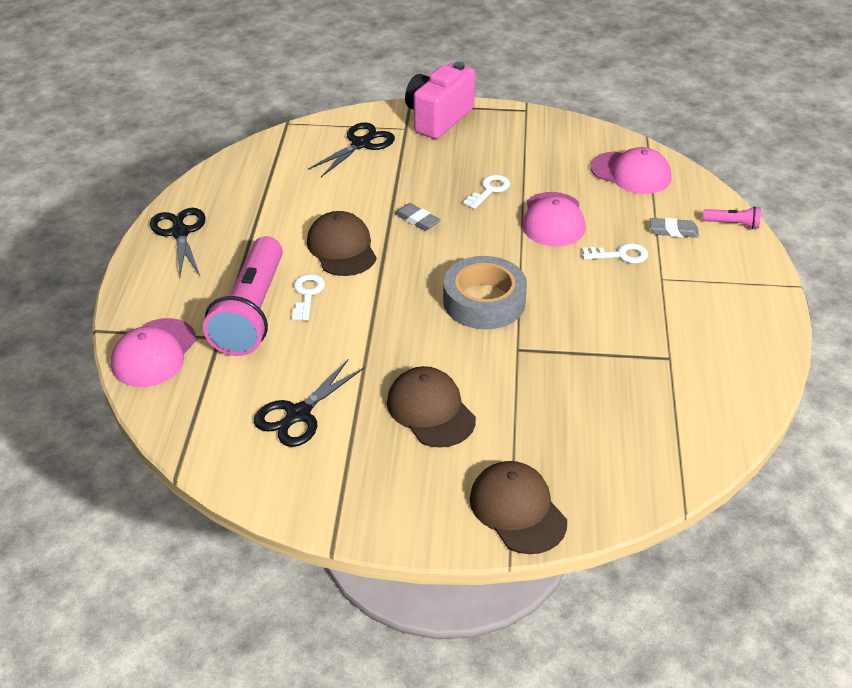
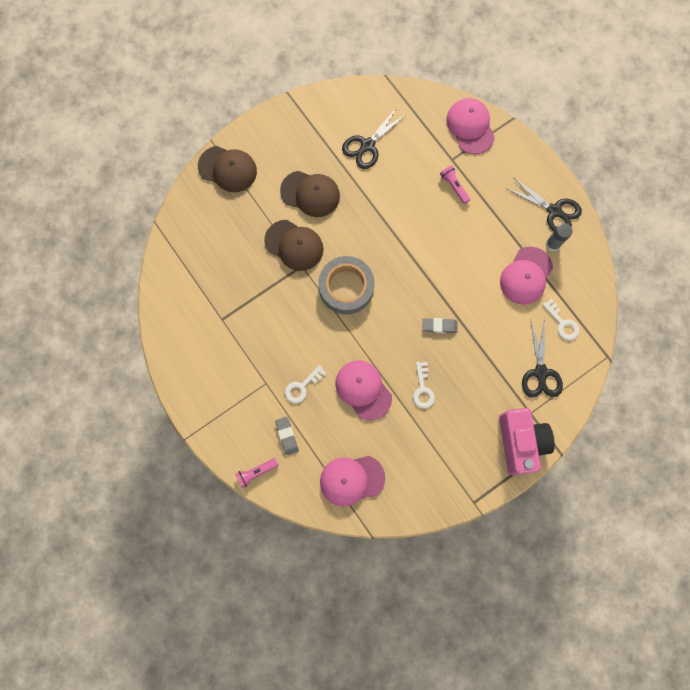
camera: 140 degrees right, 35 degrees up
(220, 212) = (553, 244): none -> grey glue stick
(251, 312) = (454, 186): pink flashlight -> pink flashlight, size x0.41
(280, 206) = (526, 276): none -> pink cap
(298, 414) = (367, 145): black scissors -> black scissors turned 135 degrees counterclockwise
(307, 294) = (440, 220): white key -> white key (562, 323)
(342, 248) = (457, 269): brown cap -> brown cap (294, 245)
(673, 231) = (287, 436): grey eraser -> grey eraser turned 75 degrees counterclockwise

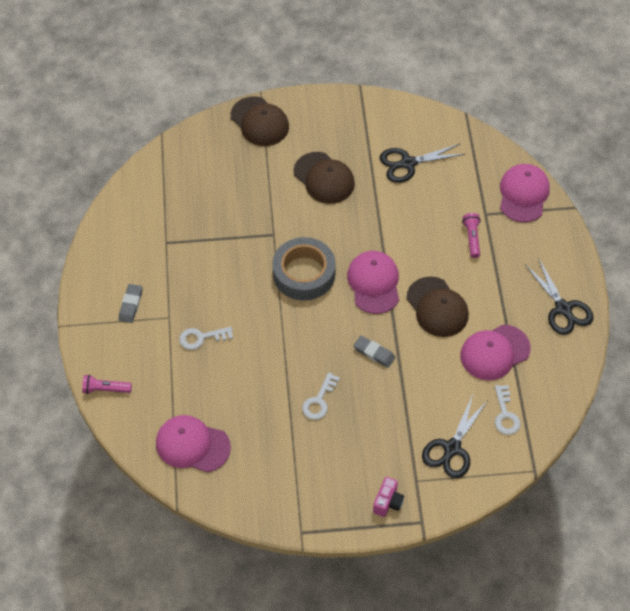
camera: 30 degrees right, 20 degrees down
(287, 436) = (157, 373): grey eraser -> grey eraser (130, 305)
(294, 245) = (278, 214): brown cap -> brown cap (437, 307)
(363, 390) = (259, 371): pink cap -> pink cap (374, 283)
(520, 442) = (388, 502): pink camera -> pink camera, size x0.46
(553, 244) = (542, 338): grey glue stick -> none

